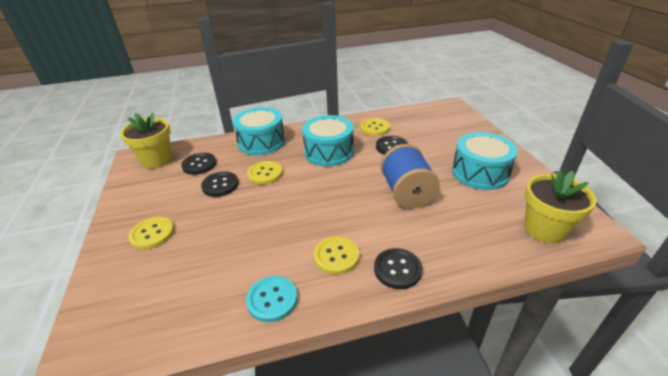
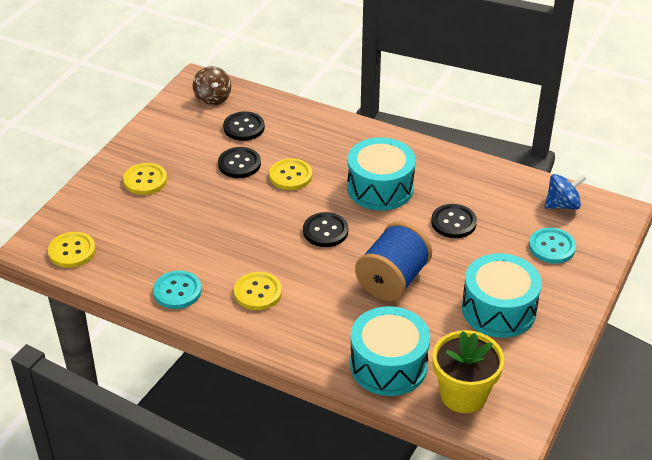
camera: 40 degrees right, 5 degrees up
(157, 160) = (212, 98): yellow flower pot -> brown spinning top
(261, 142) = (329, 134): turquoise drum -> turquoise drum (388, 365)
(375, 128) = (471, 187): yellow button -> yellow button (72, 251)
(397, 269) = (290, 334): black button -> black button (325, 231)
(426, 114) = (562, 205): none -> blue spinning top
(452, 132) = (552, 247): none -> turquoise button

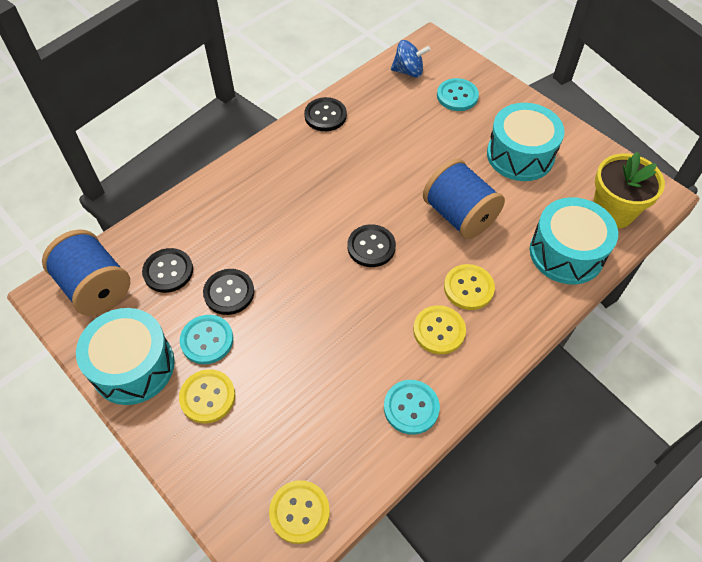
camera: 70 degrees left, 15 degrees up
(192, 165) = (207, 340): none -> turquoise button
(212, 98) = (96, 288): brown spinning top -> blue spool
(290, 176) = (273, 251): yellow button -> yellow button (468, 288)
(380, 188) = (328, 184): turquoise drum -> turquoise drum (133, 366)
(453, 222) = (400, 147): black button -> black button (325, 116)
(562, 205) = (408, 71): blue spinning top -> blue spinning top turned 90 degrees clockwise

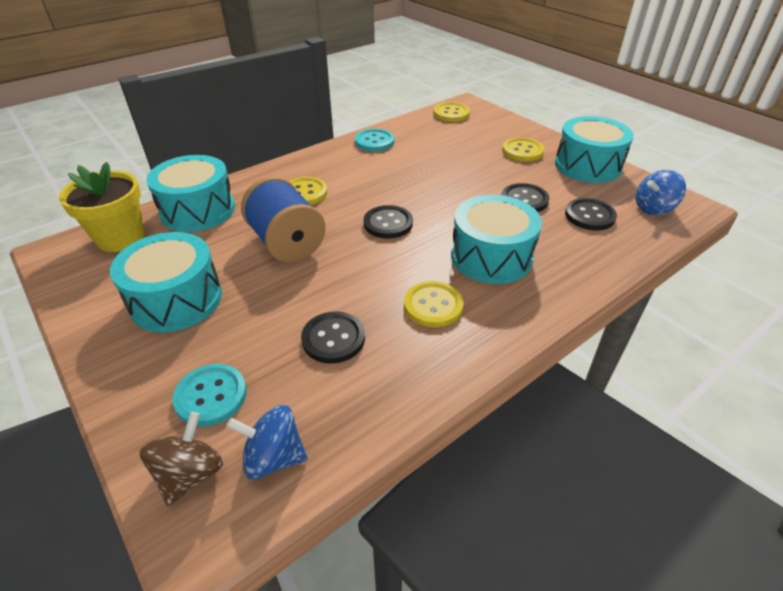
camera: 175 degrees left, 15 degrees down
(96, 288) = (653, 208): blue spool -> blue spinning top
(207, 340) = (533, 175): turquoise button -> none
(276, 212) = (491, 257): none -> turquoise drum
(325, 116) = (434, 374): black button -> black button (333, 339)
(439, 330) = (341, 172): yellow button -> yellow button (433, 305)
(447, 62) = (190, 474): none -> brown spinning top

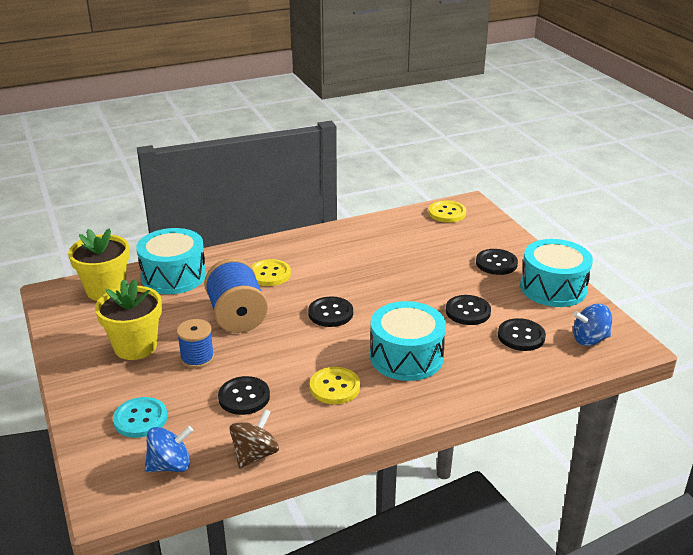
camera: 15 degrees right, 10 degrees down
(176, 299) = (135, 347): turquoise drum -> yellow flower pot
(190, 474) = (112, 464): brown spinning top -> brown spinning top (255, 454)
(258, 300) = (197, 358): none -> blue spool
(273, 457) = (170, 465): blue spinning top -> blue spinning top turned 135 degrees clockwise
(374, 142) = (355, 233): turquoise button -> none
(522, 151) = (496, 263): yellow button -> black button

